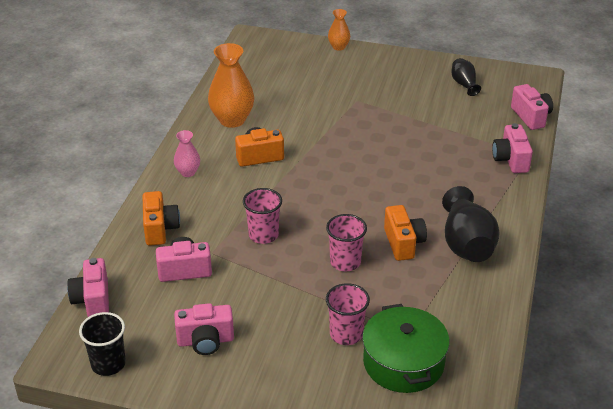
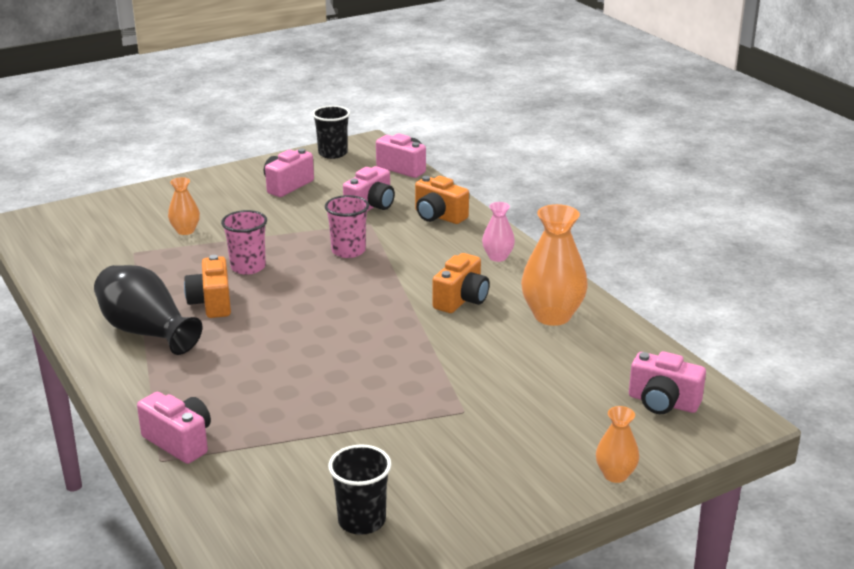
camera: 135 degrees right, 10 degrees down
(346, 334) = (185, 231): pink cup -> orange vase
(403, 243) = (212, 303): orange camera -> orange camera turned 45 degrees clockwise
(403, 362) = (118, 236): green pot -> none
(464, 84) = (361, 520): black vase -> black cup
(531, 117) = (208, 522): pink camera -> pink camera (663, 402)

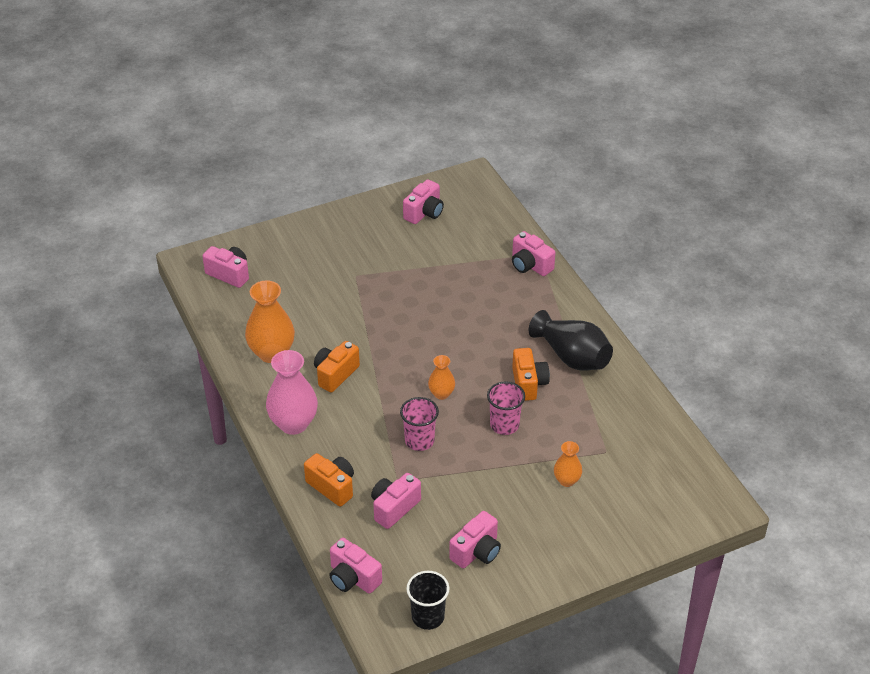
camera: 175 degrees left, 15 degrees up
(361, 520) = (424, 213): black cup -> pink camera
(497, 257) = (293, 424): pink vase -> pink vase, size x1.85
(615, 475) = (280, 229): orange vase -> orange vase (441, 394)

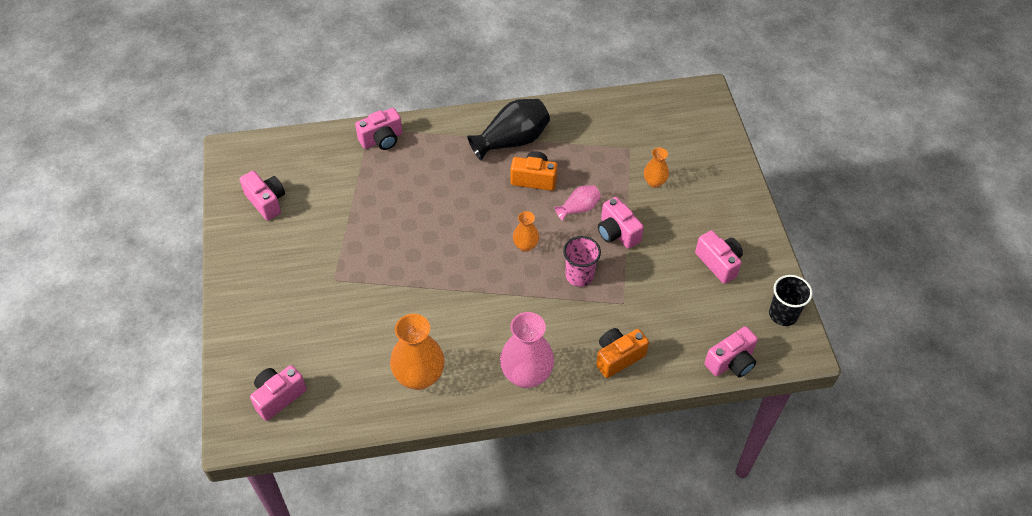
camera: 75 degrees left, 10 degrees up
(335, 374) = (470, 325): orange camera -> none
(394, 508) = (656, 313): pink camera -> pink camera (617, 233)
(504, 425) = (578, 208): pink cup -> pink vase

